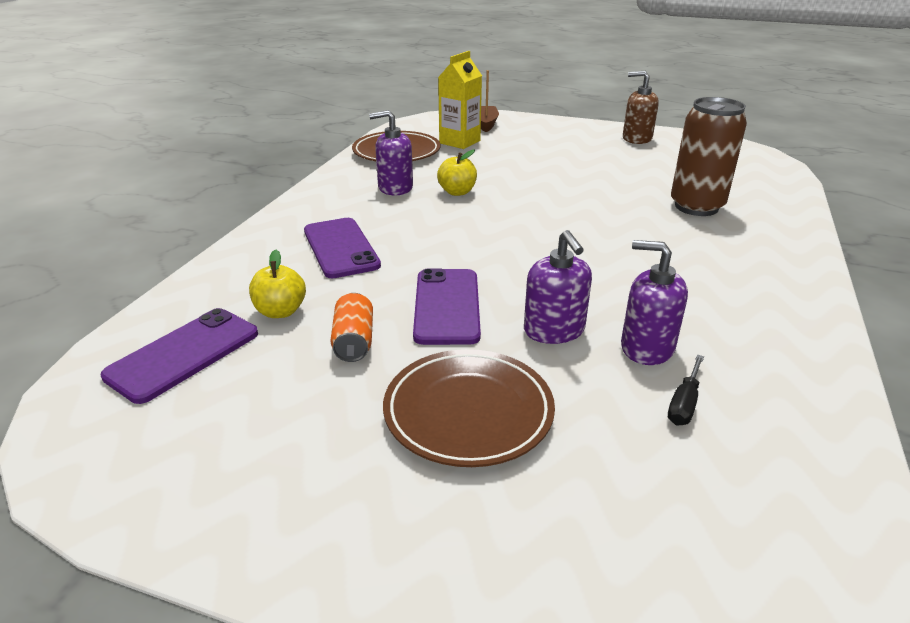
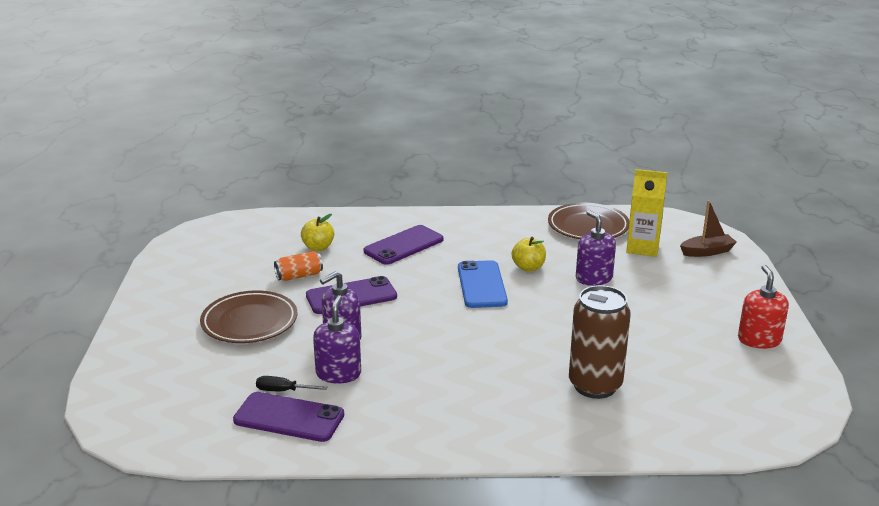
camera: 70 degrees right, 5 degrees down
(184, 354) = (266, 235): purple phone -> purple phone (289, 418)
(395, 188) = (515, 242): purple soap dispenser -> purple soap dispenser (593, 278)
(477, 221) = (482, 285): none -> blue phone
(636, 138) = (759, 340): brown soap dispenser -> red soap dispenser

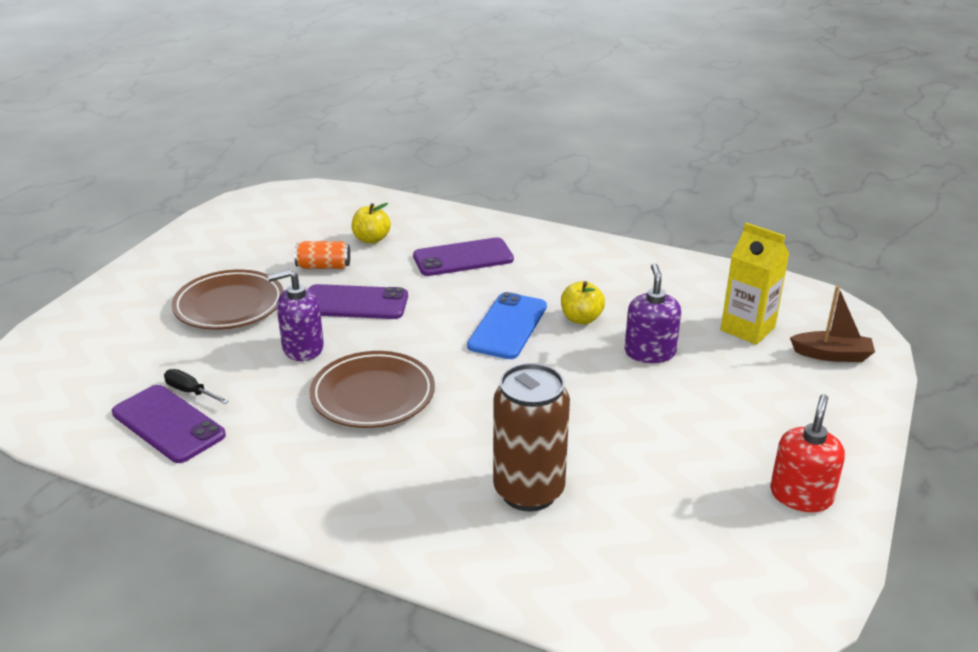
camera: 25 degrees right, 5 degrees up
(338, 373) = (261, 389): purple soap dispenser -> none
(588, 226) = (701, 284): brown plate -> brown plate (373, 395)

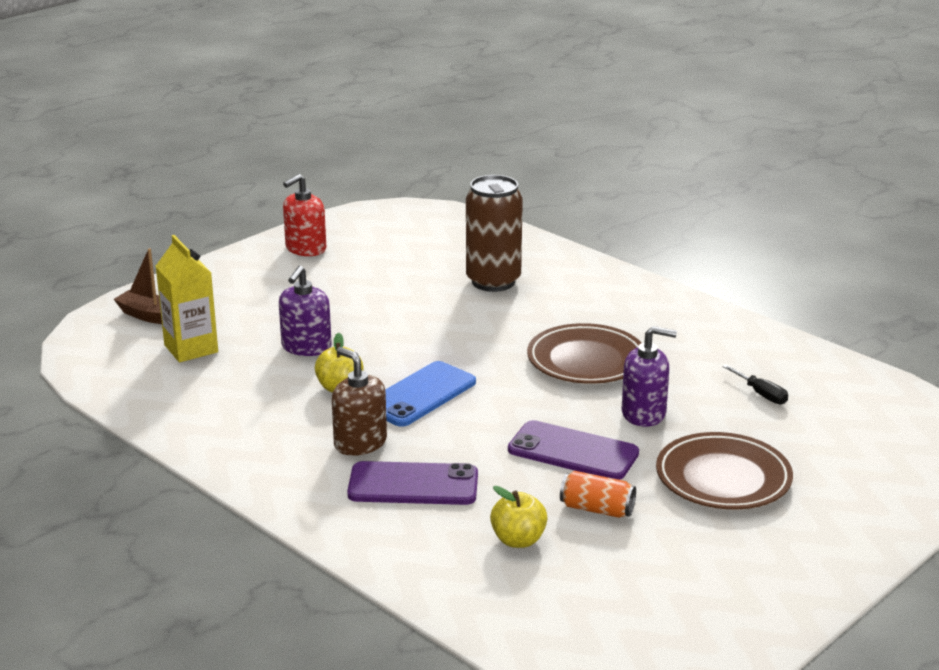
camera: 160 degrees left, 5 degrees down
(168, 424) = (779, 371): purple phone -> none
(524, 278) = (360, 443): none -> brown soap dispenser

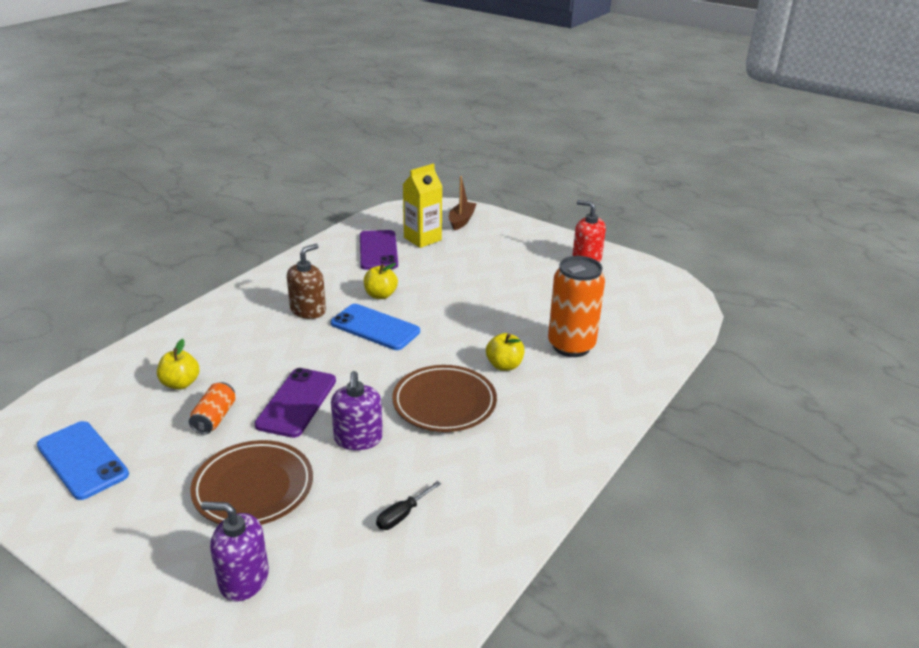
camera: 80 degrees right, 5 degrees up
(306, 347) = (434, 277): purple soap dispenser -> purple soap dispenser (243, 579)
(413, 485) = (254, 335): purple phone -> purple phone (378, 250)
(493, 281) = (571, 346): brown can -> orange can
(522, 321) = (504, 365): none -> yellow apple
(673, 605) = (82, 460): none -> blue phone

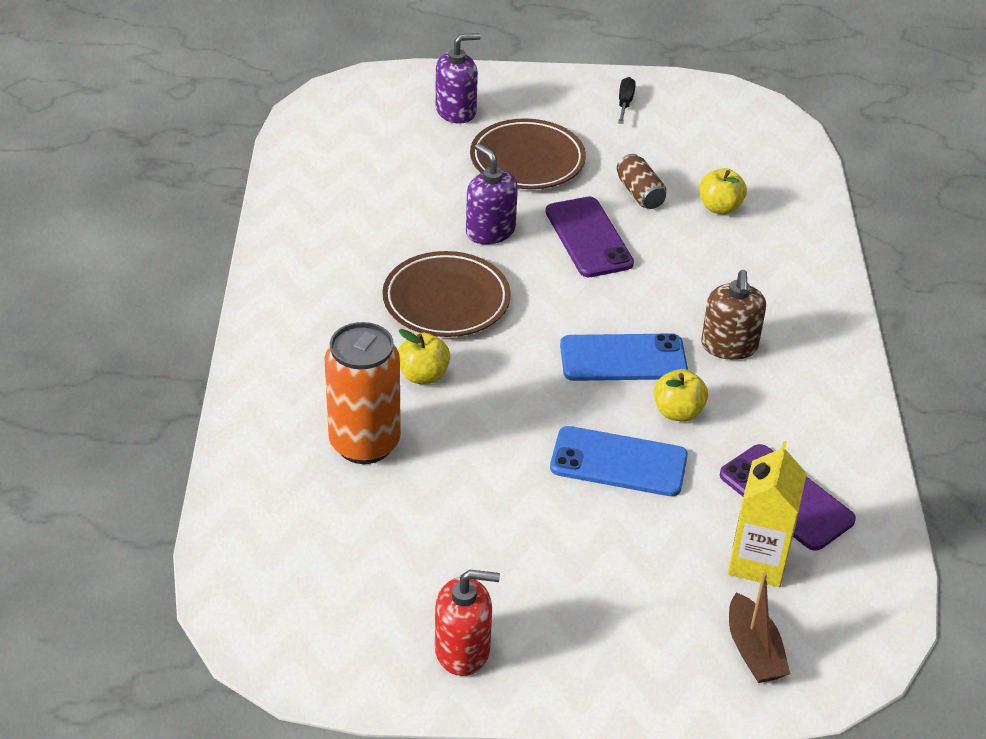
camera: 145 degrees right, 10 degrees up
(82, 460) = (688, 123): blue phone -> blue phone (618, 462)
(214, 418) = (640, 193): orange can -> brown can
(402, 515) = (385, 191): black screwdriver -> black screwdriver (625, 103)

